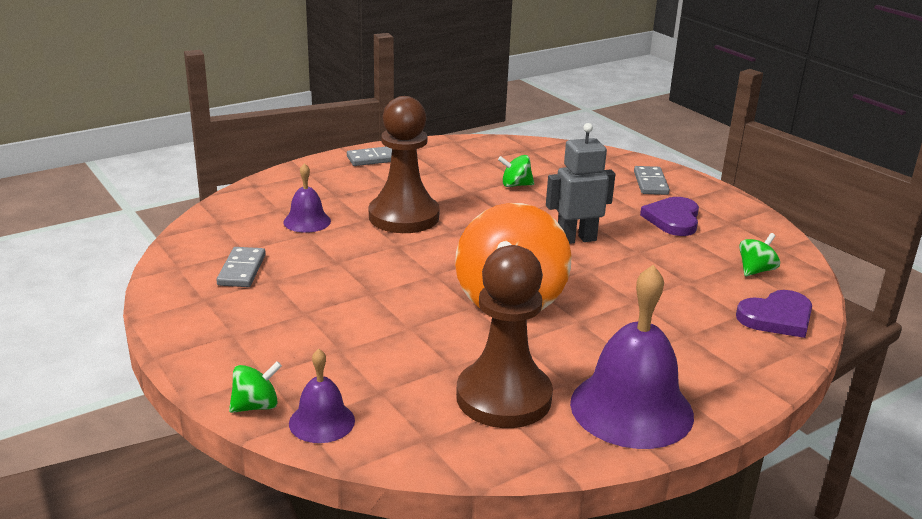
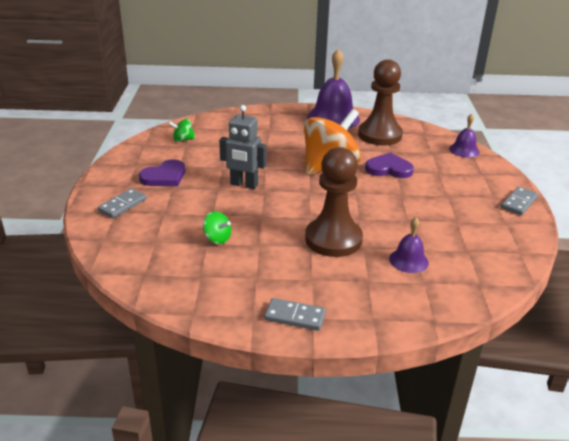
camera: 145 degrees left, 5 degrees up
(241, 270) = (475, 234): grey domino -> grey domino (519, 203)
(256, 406) = (491, 163): green spinning top -> none
(777, 317) = (217, 122): purple heart -> purple heart (388, 169)

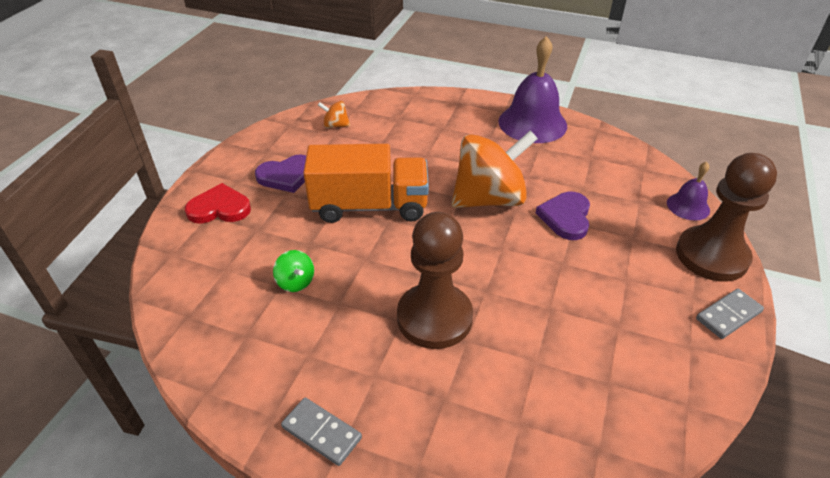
camera: 20 degrees right, 10 degrees up
(122, 205) = (219, 208): grey domino -> red heart
(183, 139) = (335, 125): green spinning top -> orange spinning top
(244, 185) = (369, 206): grey robot -> orange truck
(379, 135) = (580, 160): brown pawn -> brown pawn (711, 256)
(388, 169) = (566, 217): purple heart -> purple heart turned 105 degrees counterclockwise
(408, 260) = (517, 379): purple bell -> none

